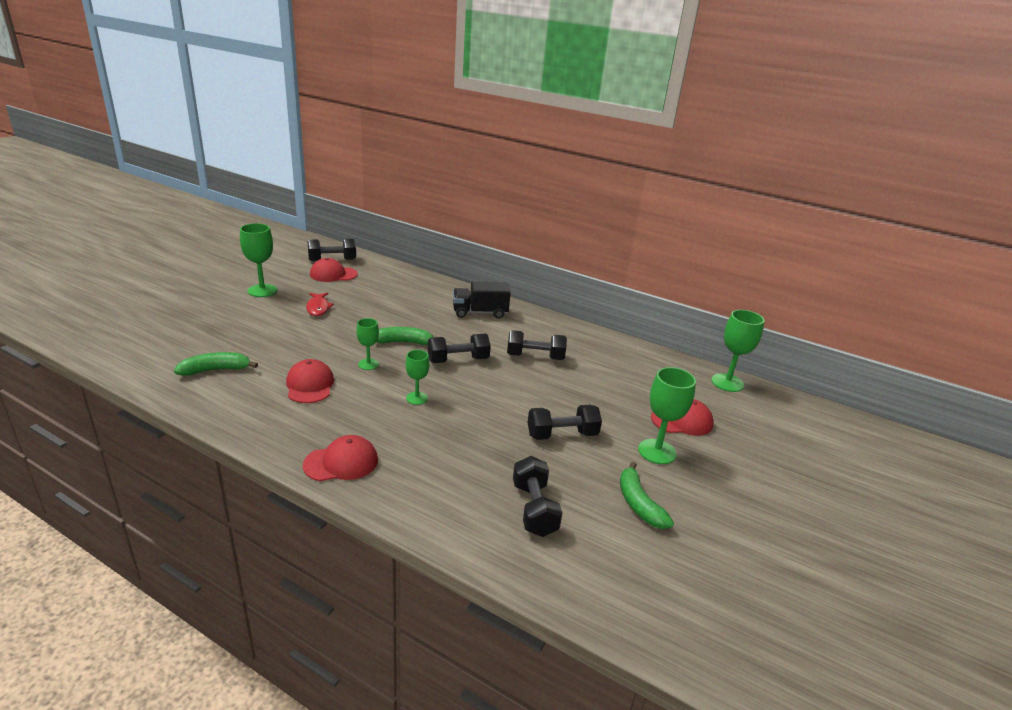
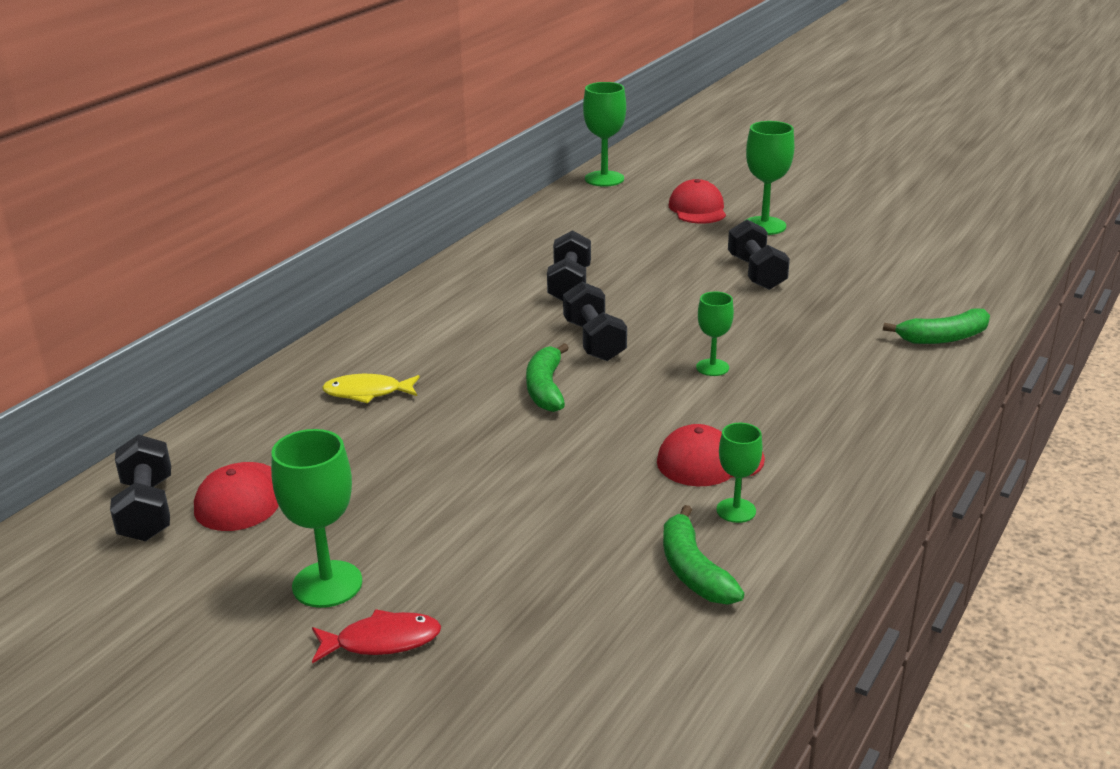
camera: 85 degrees left, 0 degrees up
(318, 308) = (416, 493): red fish -> red fish (382, 641)
(341, 462) = (887, 410): red cap -> none
(368, 364) = (628, 415): green goblet -> green goblet (736, 510)
(412, 298) = (367, 393): none -> yellow fish
(480, 313) = (426, 327): black truck -> none
(534, 509) = (899, 290): black dumbbell -> none
(639, 504) = (858, 240): green banana -> green banana (943, 338)

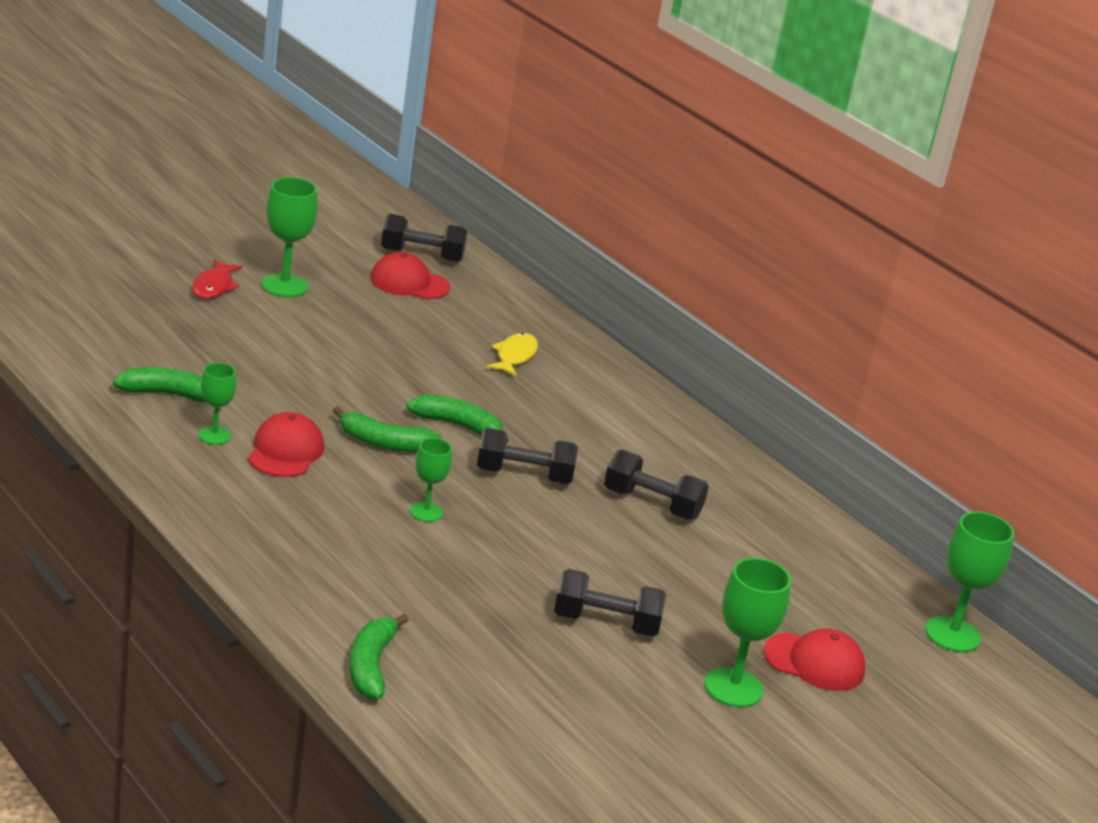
camera: 105 degrees right, 0 degrees up
(625, 415) = (384, 443): none -> green banana

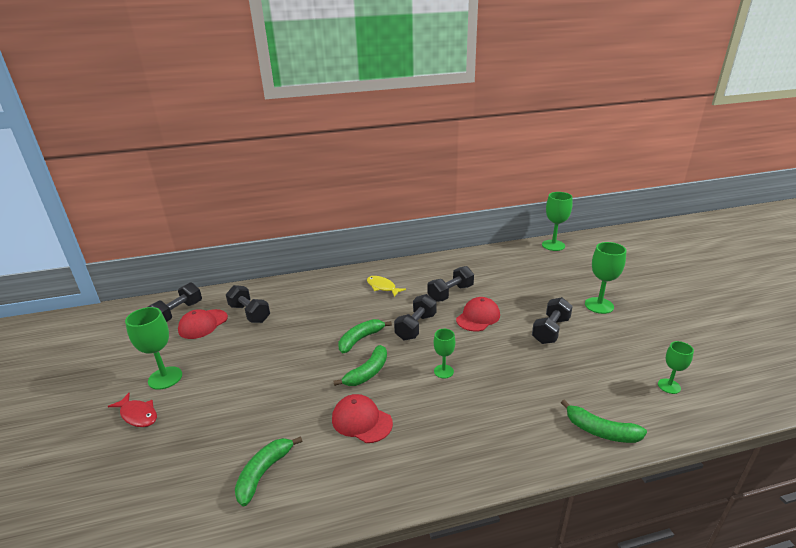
camera: 60 degrees left, 0 degrees up
(214, 435) = (329, 456): green goblet -> green goblet (669, 386)
(459, 315) = (249, 313): none -> black dumbbell
(515, 356) = (302, 304): yellow fish -> yellow fish (382, 287)
(814, 662) = (576, 280): red cap -> red cap (478, 317)

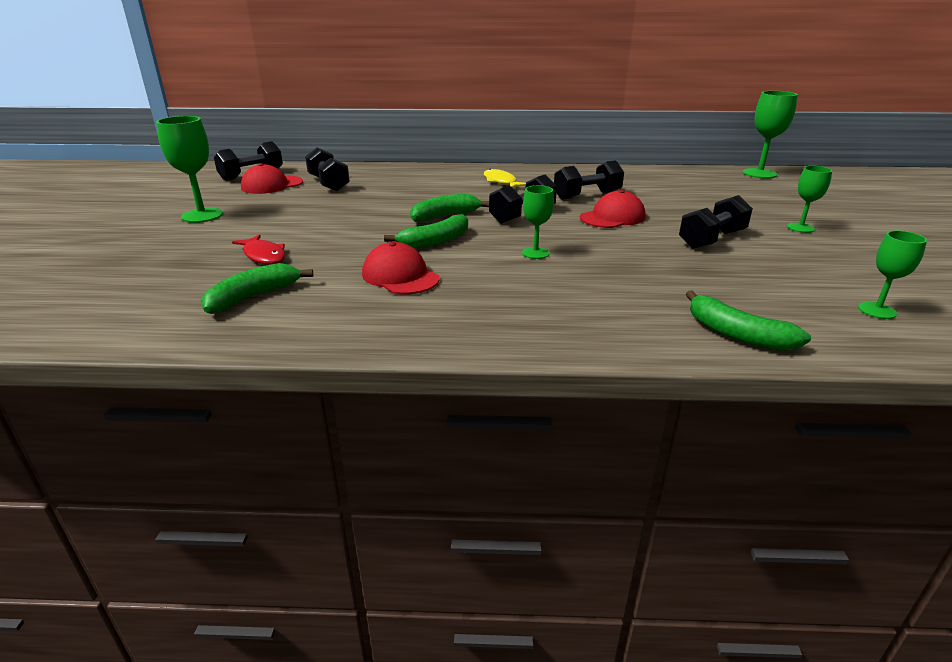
camera: 15 degrees right, 0 degrees up
(138, 415) = (153, 236): red fish -> red fish (264, 256)
(599, 305) = (800, 228): green goblet -> green goblet, size x0.61

